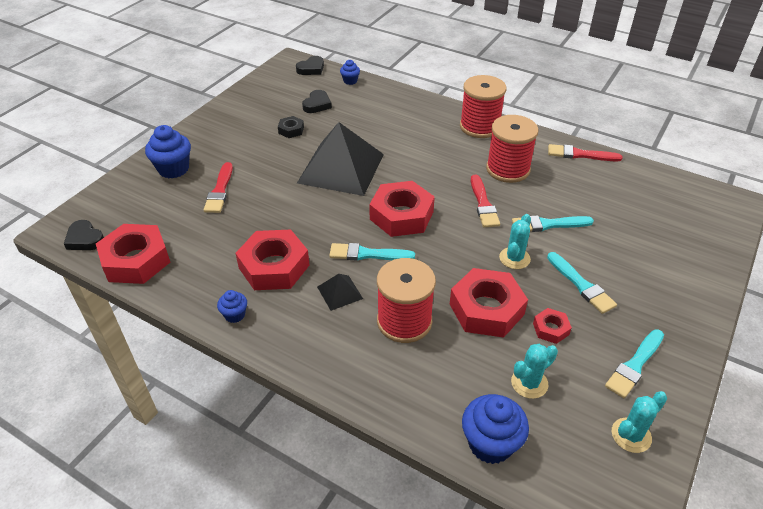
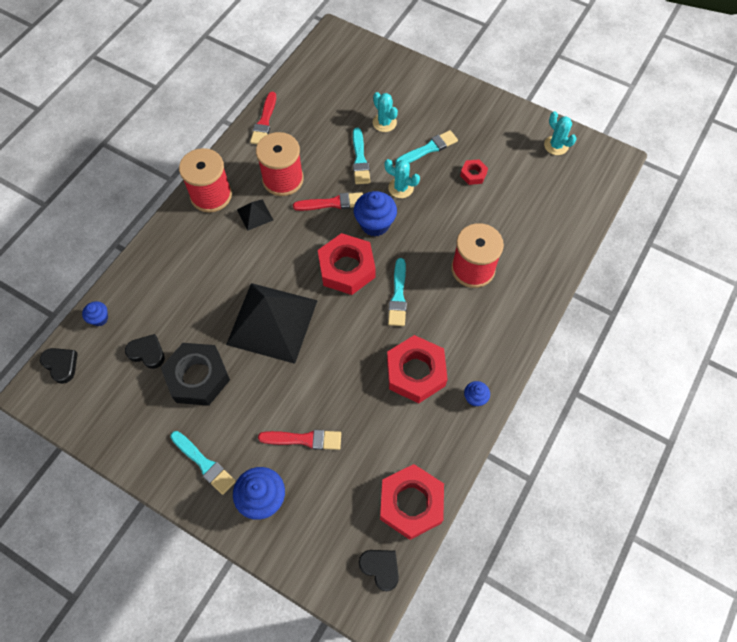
camera: 90 degrees left, 20 degrees up
(85, 239) = (380, 568): black heart -> black heart turned 90 degrees counterclockwise
(291, 130) = (197, 377): black nut -> black nut, size x2.09
(339, 292) = (444, 316): black pyramid -> black pyramid (255, 214)
(486, 309) = (456, 212): red nut -> none
(490, 444) = (573, 221): blue cupcake -> blue cupcake (375, 224)
(529, 383) = (522, 194): turquoise cactus -> turquoise cactus (384, 122)
(634, 365) = (501, 132): turquoise brush -> turquoise brush (204, 463)

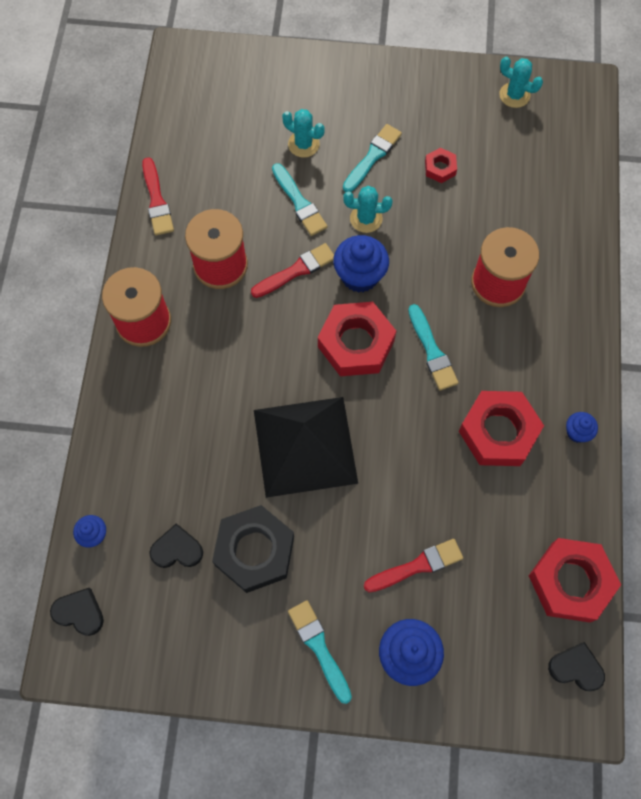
camera: 25 degrees left, 5 degrees up
(204, 463) = (319, 647): turquoise brush -> turquoise brush turned 135 degrees counterclockwise
(255, 214) = (211, 324): black pyramid -> none

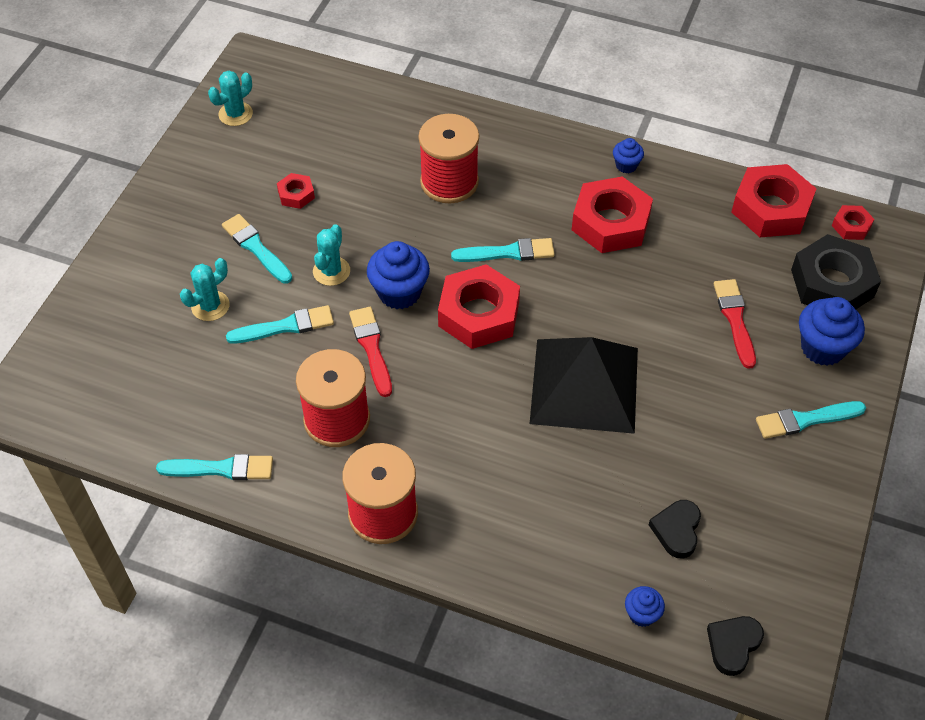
camera: 75 degrees left, 15 degrees down
(157, 200) = (221, 469): red brush -> turquoise brush
(254, 551) = (693, 456): black nut -> black nut (832, 283)
(575, 668) = (851, 226): black heart -> red nut

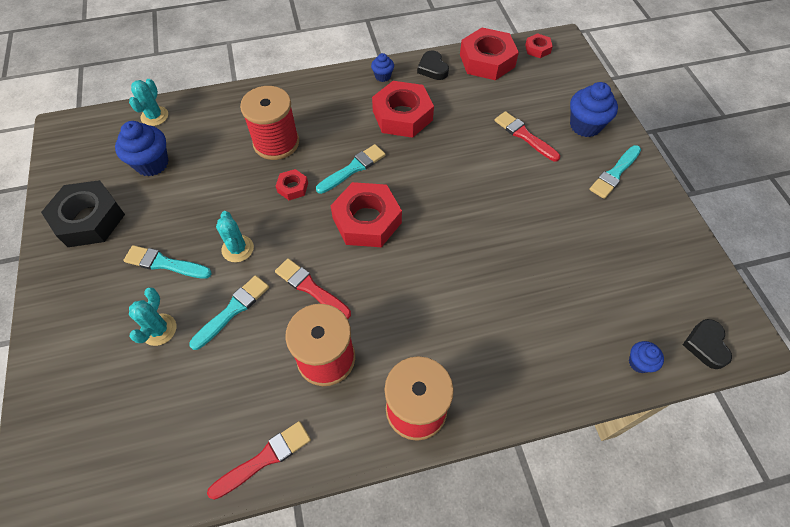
camera: 35 degrees left, 5 degrees up
(221, 469) = (264, 459): turquoise brush -> red brush
(235, 114) = (76, 173): turquoise cactus -> turquoise cactus (154, 116)
(296, 194) = (168, 207): red nut -> red nut (292, 187)
(399, 292) = (300, 236): blue cupcake -> blue cupcake (152, 163)
(584, 385) = (473, 228): black pyramid -> none
(677, 530) = (609, 290): black heart -> black heart (432, 68)
(832, 283) = (556, 86): black nut -> black nut (89, 219)

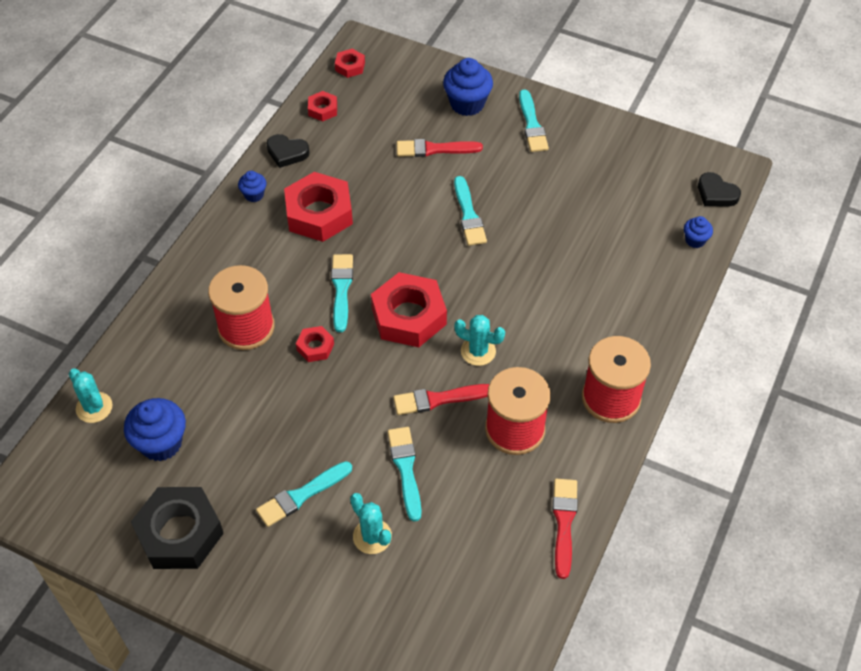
camera: 50 degrees left, 5 degrees down
(238, 249) = (342, 429): turquoise cactus -> turquoise cactus (478, 351)
(487, 60) = (323, 109): red nut -> red nut, size x0.48
(490, 193) = (468, 215): none -> turquoise brush

